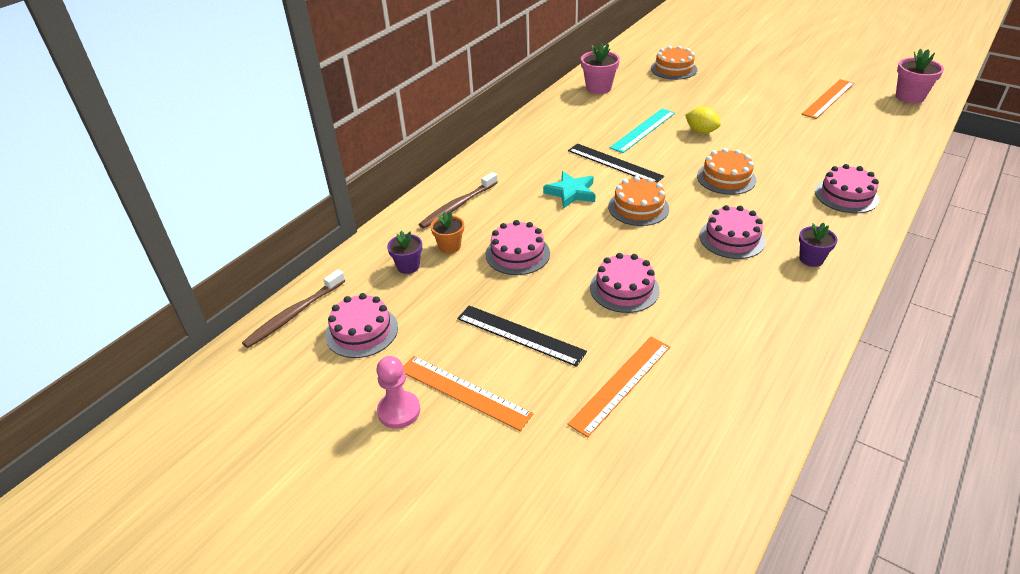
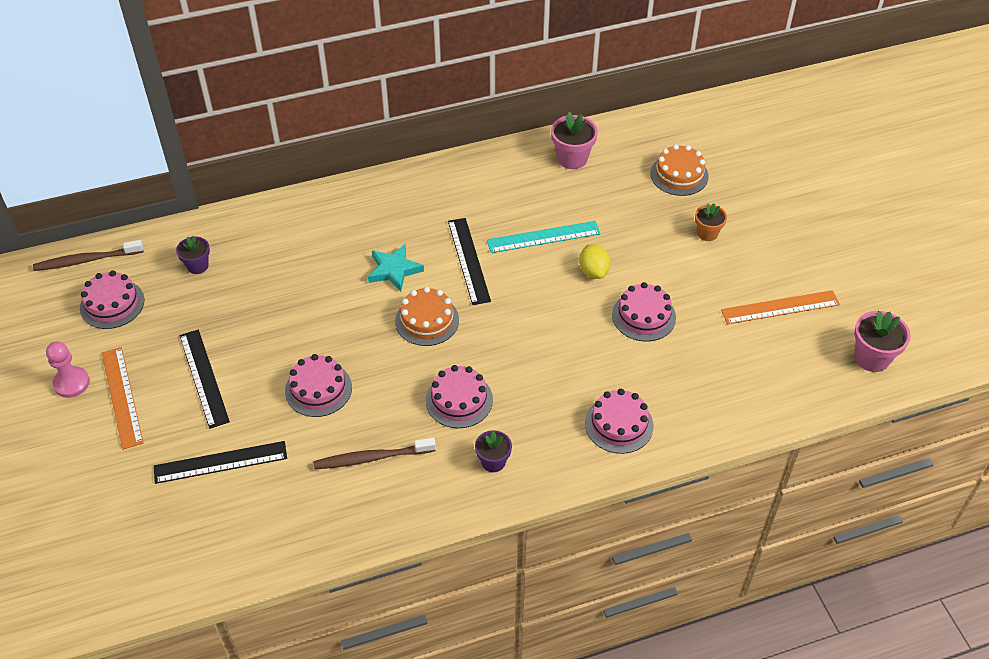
camera: 35 degrees right, 10 degrees up
(449, 246) = (244, 266): orange flower pot -> orange flower pot (707, 233)
(458, 206) = (294, 228): brown toothbrush -> brown toothbrush (372, 458)
(517, 254) = (283, 305): pink cake -> pink cake (644, 316)
(621, 384) = (220, 462): orange ruler -> black ruler
(726, 178) = (541, 337): orange cake -> none

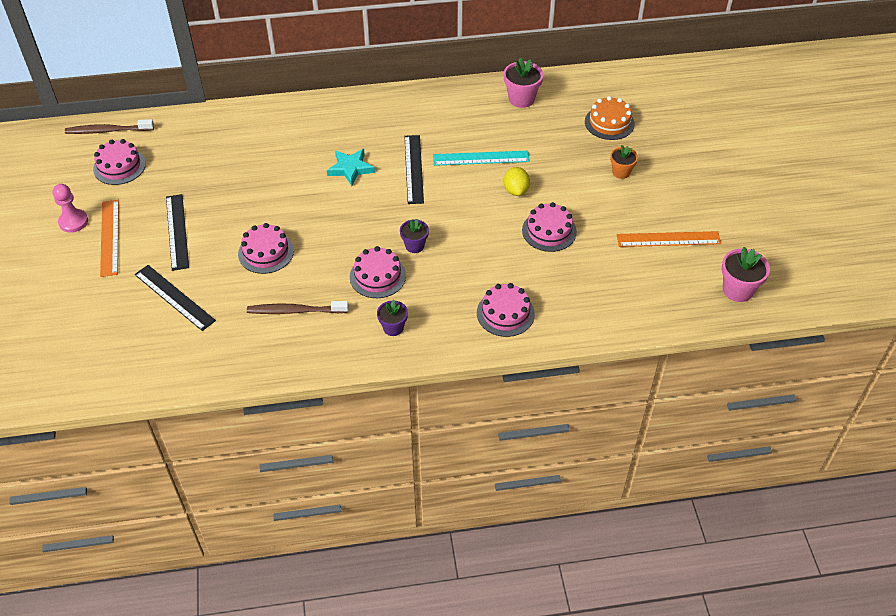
camera: 10 degrees right, 0 degrees up
(197, 266) = (193, 146): purple flower pot -> purple flower pot (414, 246)
(220, 462) = (174, 297): black ruler -> black ruler turned 45 degrees clockwise
(427, 320) = (367, 211): orange cake -> none

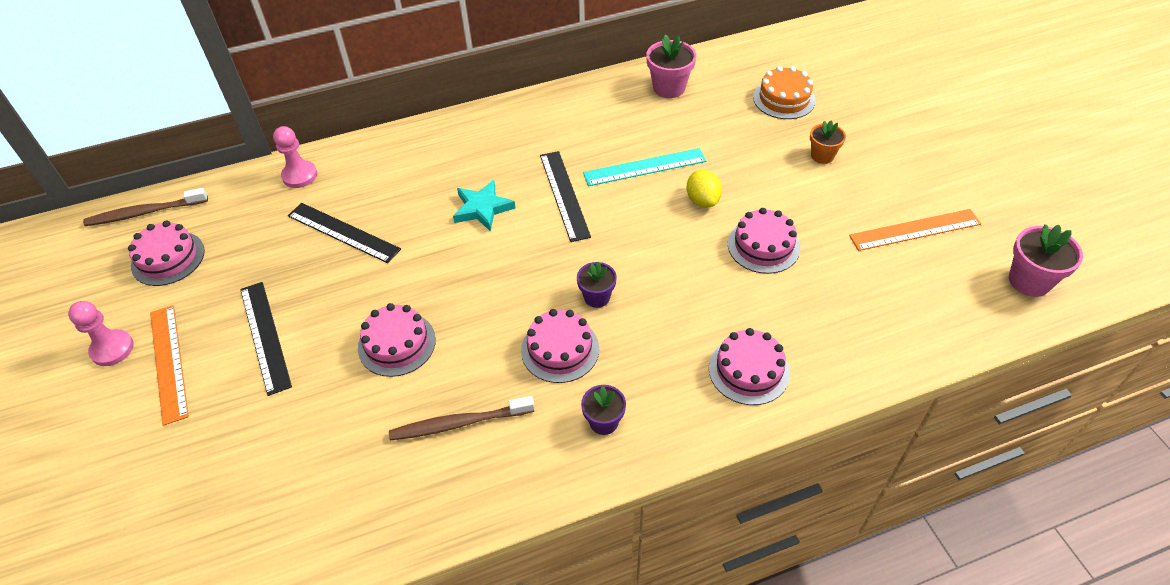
camera: 10 degrees left, 0 degrees up
(174, 297) = (278, 436): black ruler -> black ruler (343, 232)
(223, 122) = (299, 175): none -> pink pawn

